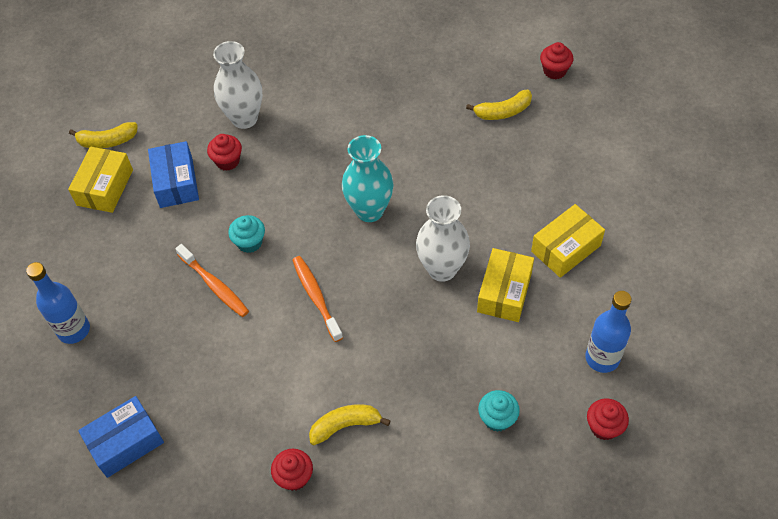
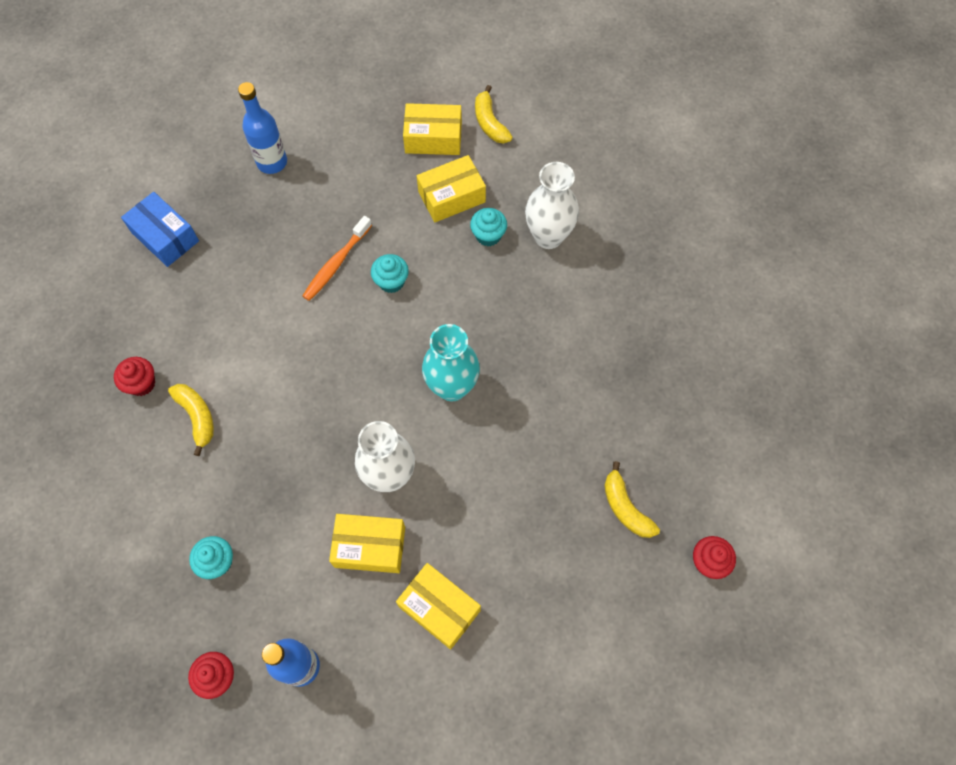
camera: 75 degrees right, 10 degrees up
(176, 182) = (451, 197): blue box -> yellow box
(227, 161) = (488, 235): red cupcake -> turquoise cupcake
(316, 297) = (336, 358): orange toothbrush -> none

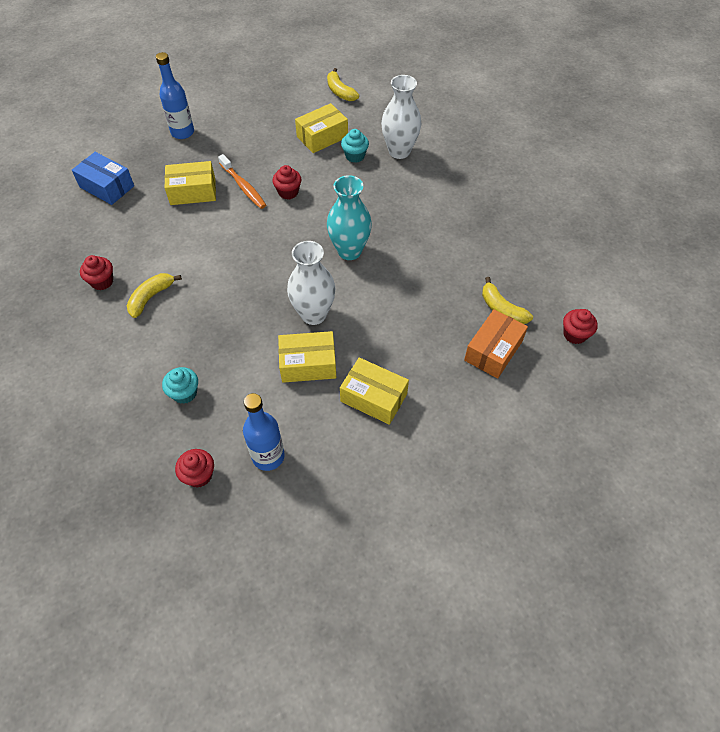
camera: 10 degrees left, 10 degrees down
(197, 417) = (151, 297): yellow banana -> yellow banana turned 105 degrees counterclockwise
(336, 264) = (243, 187): orange toothbrush -> orange toothbrush turned 60 degrees counterclockwise
(391, 281) = (288, 192): turquoise cupcake -> red cupcake
(433, 138) = (301, 105): yellow box -> yellow box (193, 192)
(600, 568) = (493, 351): none -> orange box

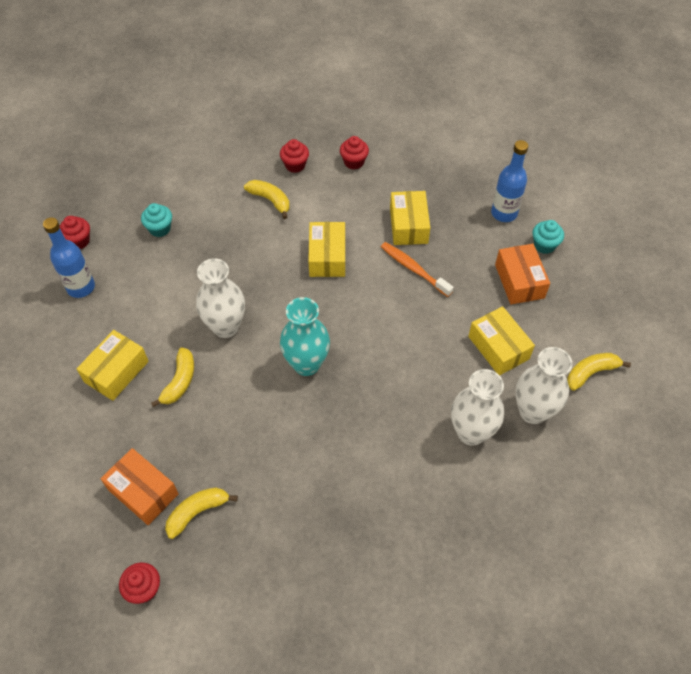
camera: 95 degrees right, 0 degrees up
(107, 186) = (419, 158): blue box -> none
(243, 187) = (413, 269): orange toothbrush -> orange toothbrush turned 75 degrees clockwise
(257, 125) = (519, 281): none -> orange box
(288, 192) = (402, 310): red cupcake -> red cupcake (354, 162)
(308, 364) = (167, 320): yellow box -> yellow box (327, 257)
(355, 156) = (462, 381): turquoise cupcake -> turquoise cupcake (544, 245)
(376, 120) = (533, 411): none -> white vase
(378, 342) = (179, 381): none -> yellow banana

